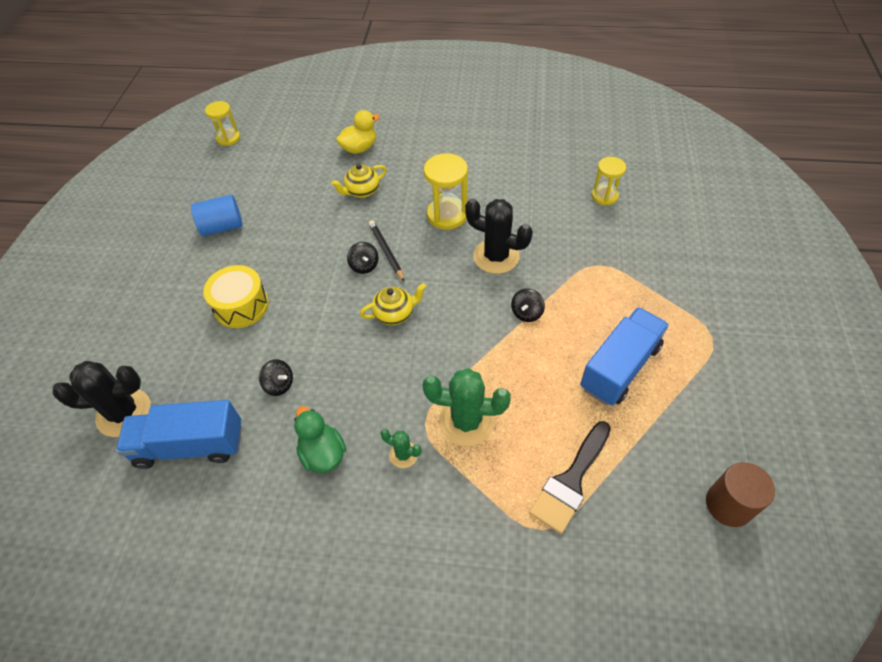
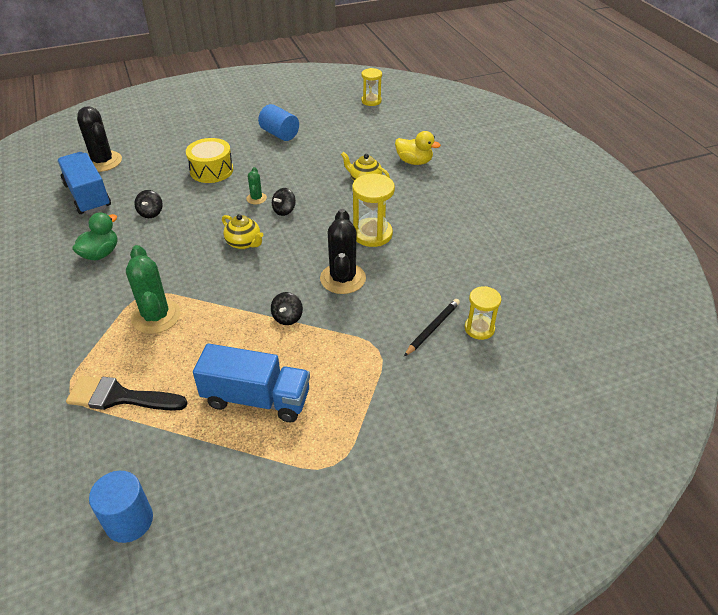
camera: 60 degrees right, 10 degrees down
(386, 251) = (307, 216): black pencil -> black pencil (432, 328)
(403, 455) = (113, 293): green cactus -> green cactus (256, 198)
(526, 313) = (287, 317): black spinning top -> black spinning top turned 75 degrees counterclockwise
(728, 505) = (129, 521): brown cylinder -> blue cylinder

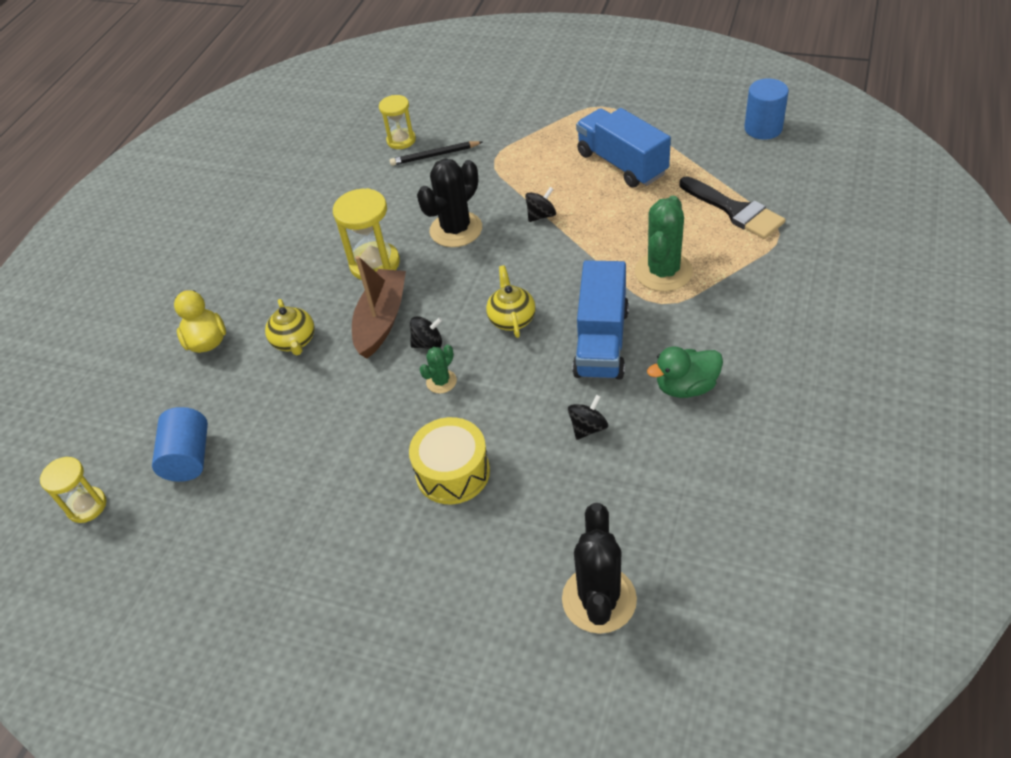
camera: 135 degrees left, 5 degrees up
(88, 196) = (659, 516): blue truck -> blue truck (601, 342)
(279, 134) = (292, 503): blue cylinder -> blue cylinder (188, 457)
(327, 209) = (381, 320): none -> brown boat

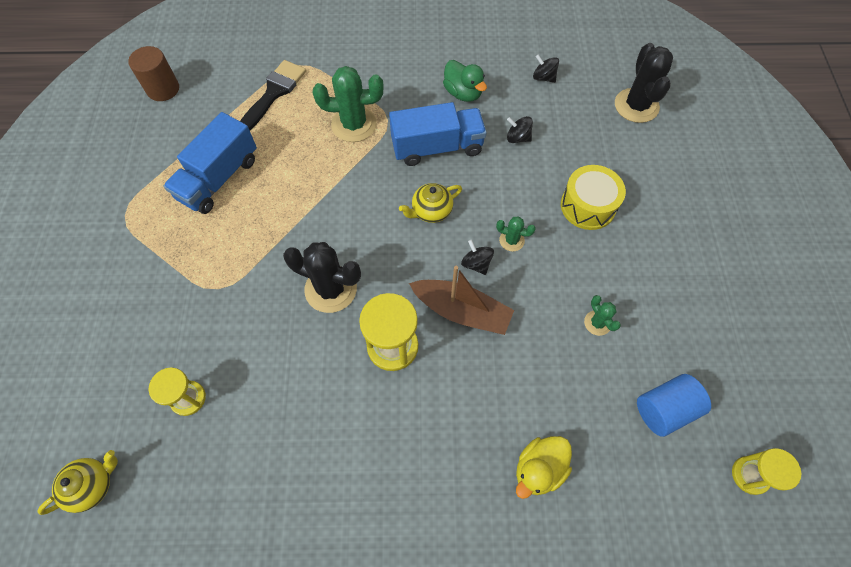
camera: 115 degrees left, 15 degrees up
(294, 341) = (510, 378): yellow teapot -> yellow teapot (92, 485)
(306, 430) = (597, 323): none -> green cactus
(381, 320) = (462, 311): brown boat -> brown boat turned 150 degrees counterclockwise
(434, 155) = (215, 350): black pencil -> none
(541, 215) = (300, 223): black spinning top -> black spinning top (543, 77)
(599, 599) = (636, 106): black cactus -> black cactus turned 75 degrees counterclockwise
(763, 128) = (163, 89): blue cylinder -> brown cylinder

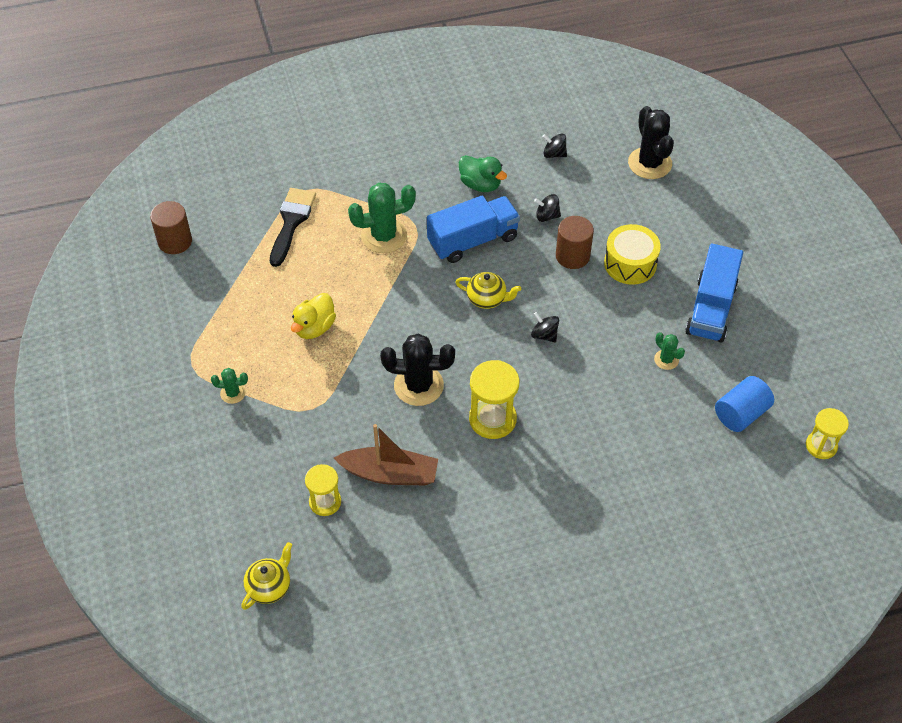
camera: 15 degrees left, 10 degrees down
(219, 178) = (271, 313): blue truck -> blue truck (711, 309)
(431, 211) = (487, 299): yellow teapot -> yellow teapot turned 120 degrees counterclockwise
(462, 311) = (544, 377): brown boat -> brown boat (390, 474)
(511, 240) = (570, 308): green cactus -> green cactus (233, 393)
(531, 185) = (572, 256): none -> brown cylinder
(539, 469) = (649, 482): yellow duck -> yellow duck (314, 327)

